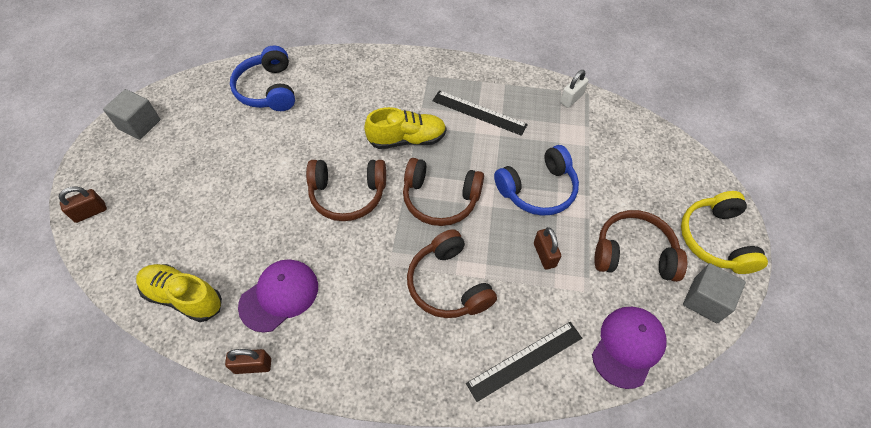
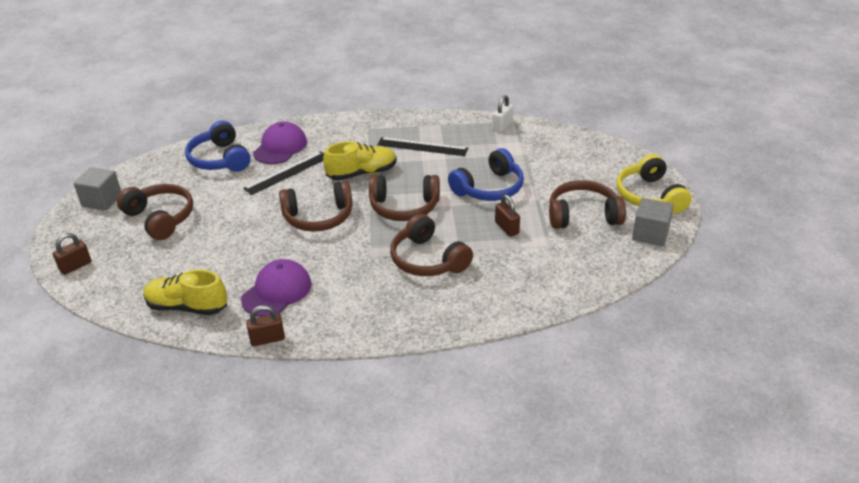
camera: 10 degrees left, 20 degrees down
(189, 162) = (160, 218): none -> brown headphones
(525, 360) = (508, 295): black ruler -> black ruler (287, 173)
(628, 346) = (593, 272): purple cap -> purple cap (280, 147)

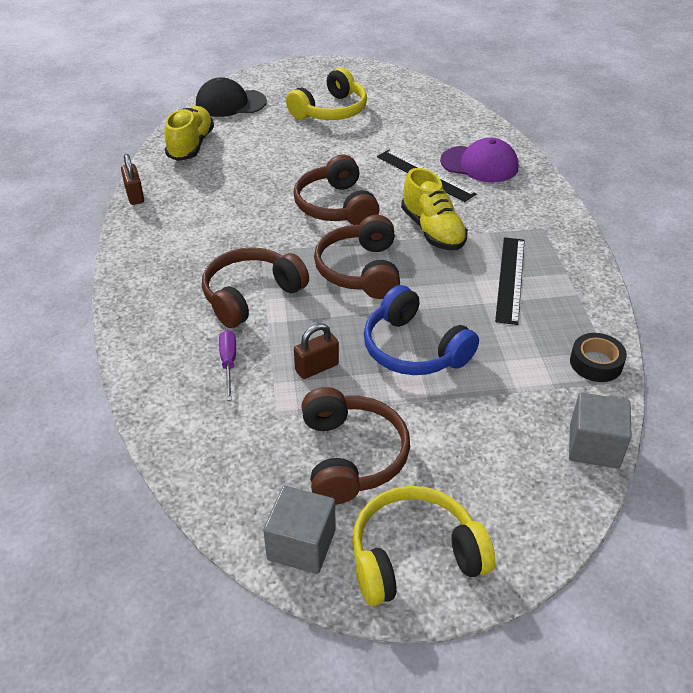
camera: 85 degrees right, 5 degrees up
(75, 266) = (257, 82): brown padlock -> none
(102, 200) = (359, 76): grey cube -> grey cube (594, 446)
(112, 283) = (230, 103): none -> black cap
(160, 218) = (330, 111): brown headphones -> yellow headphones
(220, 159) = (444, 128): blue headphones -> none
(277, 291) = (206, 193): purple cap -> none
(502, 126) = (596, 363): white padlock -> black tape
(503, 268) = (228, 363): none -> purple screwdriver

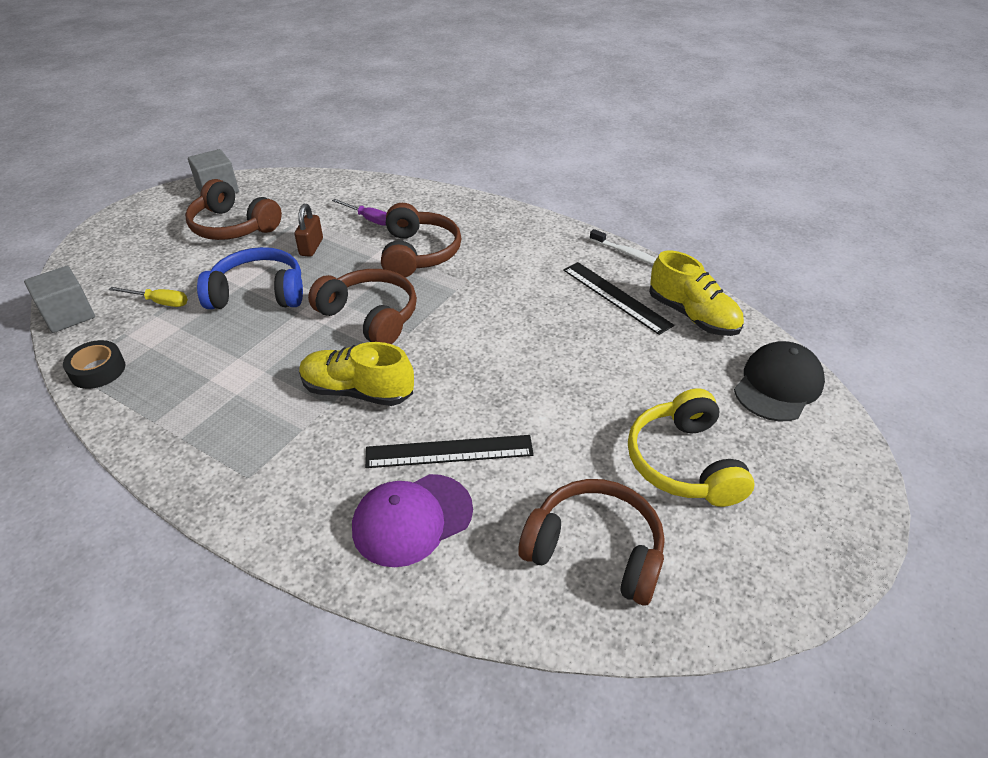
camera: 130 degrees right, 0 degrees up
(134, 195) = (626, 253): brown padlock -> white toothbrush
(336, 206) = (474, 353): brown headphones -> brown headphones (595, 550)
(414, 556) = (152, 215): yellow headphones -> none
(502, 401) = (159, 302): none -> yellow screwdriver
(510, 279) = (233, 393): black ruler -> black ruler (616, 297)

